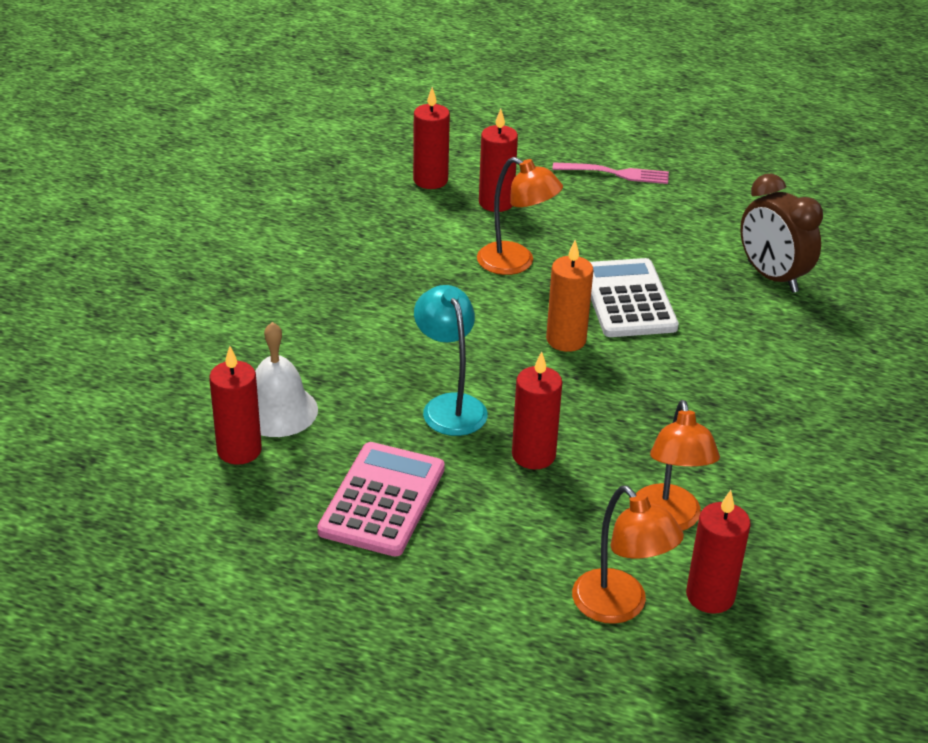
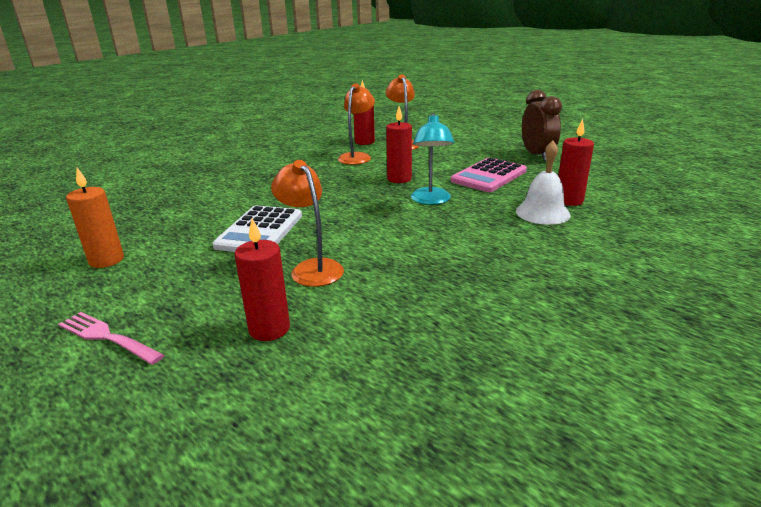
camera: 155 degrees left, 10 degrees down
(430, 180) = (313, 377): red candle -> none
(566, 340) = (329, 217): orange candle -> orange candle (106, 260)
(772, 277) = (145, 227): brown clock -> brown clock (537, 155)

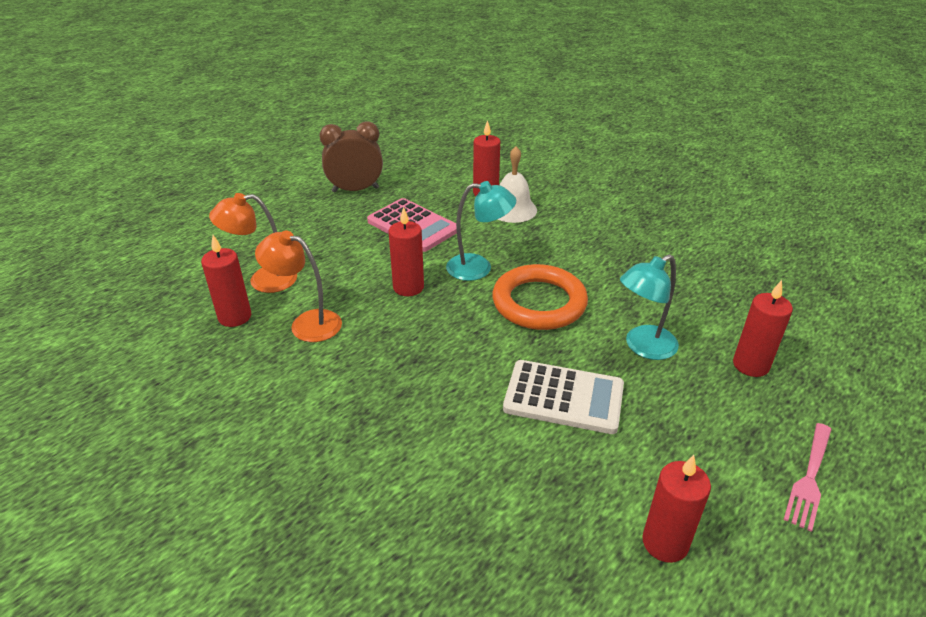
camera: 90 degrees left, 10 degrees up
(106, 260) = (665, 543): orange candle -> red candle
(312, 268) = (643, 347): orange lamp -> turquoise lamp
(381, 223) = (539, 302): none -> orange ring

